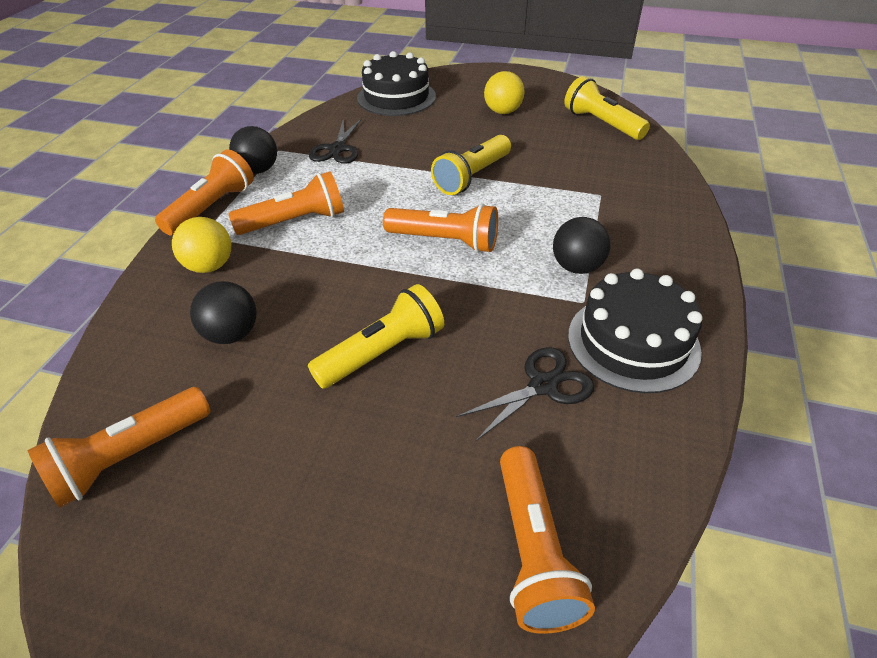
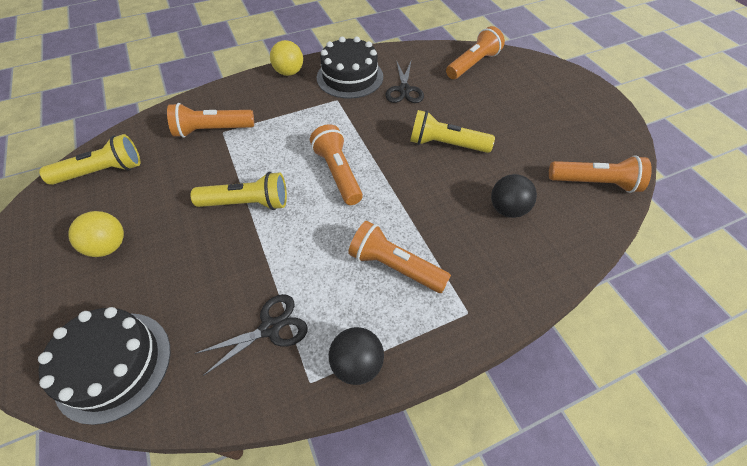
camera: 130 degrees left, 10 degrees up
(209, 266) = (484, 273): yellow ball -> yellow ball (289, 72)
(212, 207) = (436, 343): orange flashlight -> orange flashlight (212, 130)
(543, 385) = (404, 90): black scissors -> black scissors turned 105 degrees counterclockwise
(577, 267) = (310, 112): black ball -> none
(601, 123) = (102, 172): yellow flashlight -> yellow flashlight turned 120 degrees counterclockwise

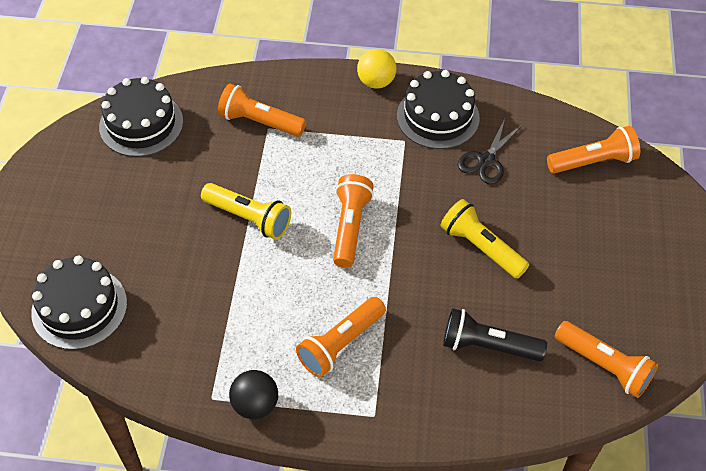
camera: 30 degrees right, 0 degrees up
(102, 172) = (141, 124): yellow flashlight -> black cake
(108, 246) = (116, 203): yellow ball -> none
(270, 328) = (206, 341): black scissors -> none
(395, 266) = (340, 344): orange flashlight -> orange flashlight turned 105 degrees counterclockwise
(507, 209) = (488, 346): black ball -> black flashlight

